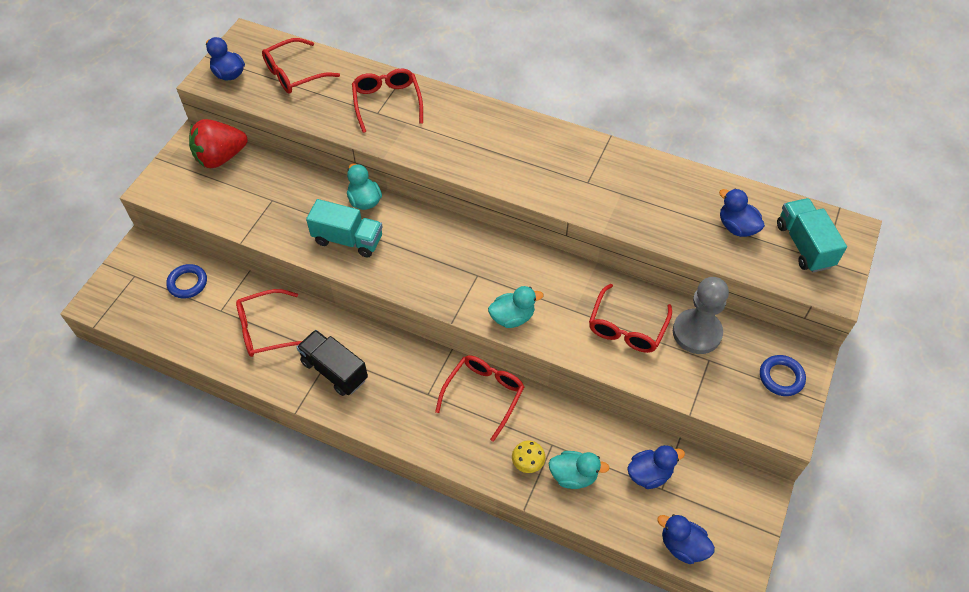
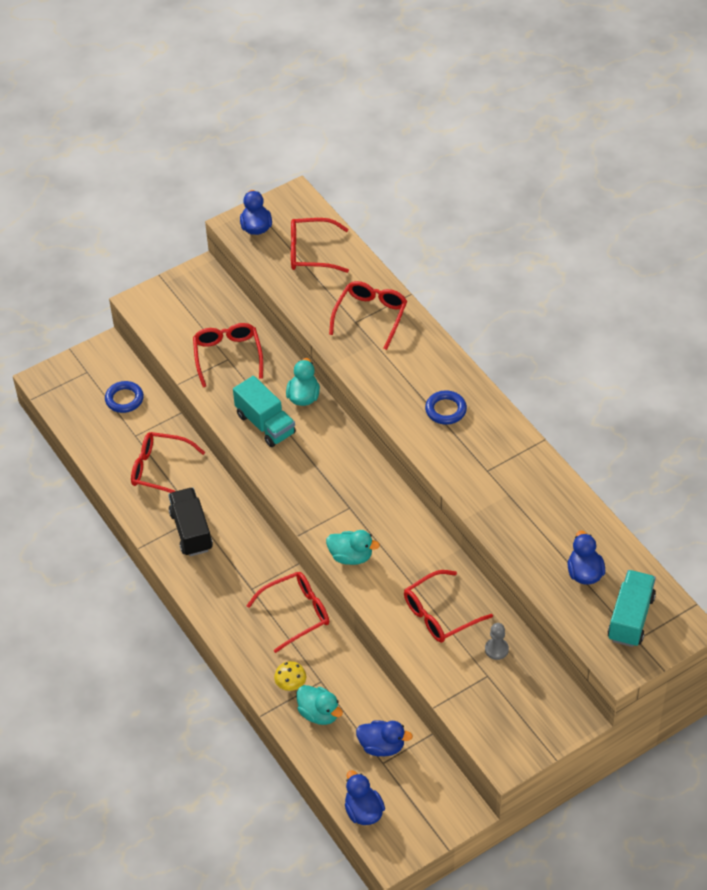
camera: 35 degrees right, 5 degrees down
(220, 157) = (211, 300): red strawberry -> none
(269, 197) = (227, 355): none -> red glasses
(697, 332) = (496, 649): grey pawn -> grey pawn, size x0.49
(781, 377) = (537, 722): blue ring -> blue ring (445, 410)

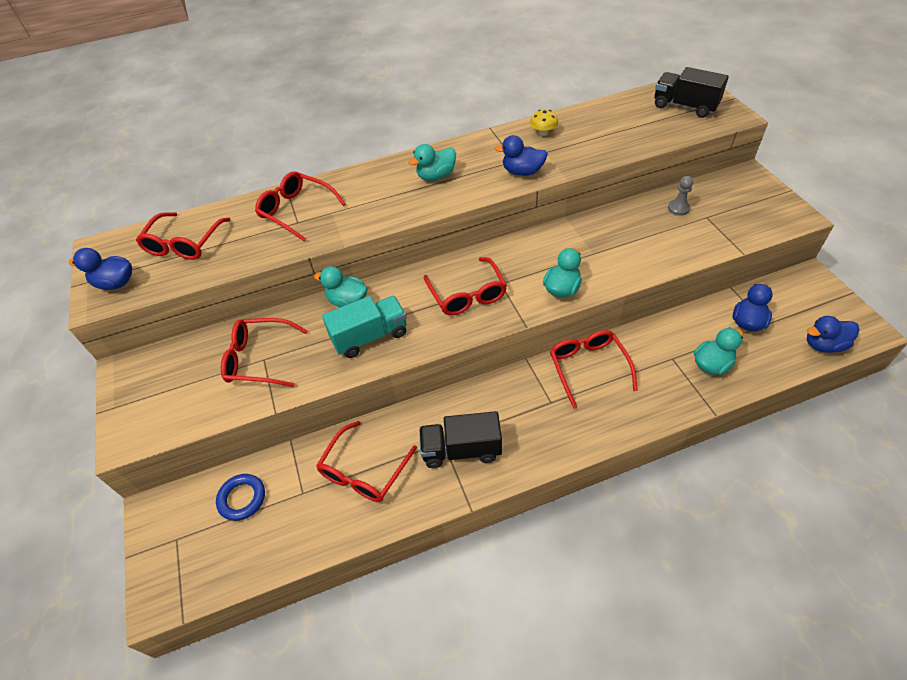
camera: 75 degrees left, 0 degrees up
(291, 683) = (675, 383): yellow mushroom -> yellow mushroom (543, 132)
(439, 615) = (638, 238): red glasses -> red glasses (467, 295)
(445, 410) = (436, 176): blue ring -> turquoise duck
(584, 573) = (637, 122): blue duck -> blue duck (522, 172)
(630, 618) = (685, 106): turquoise truck -> black truck

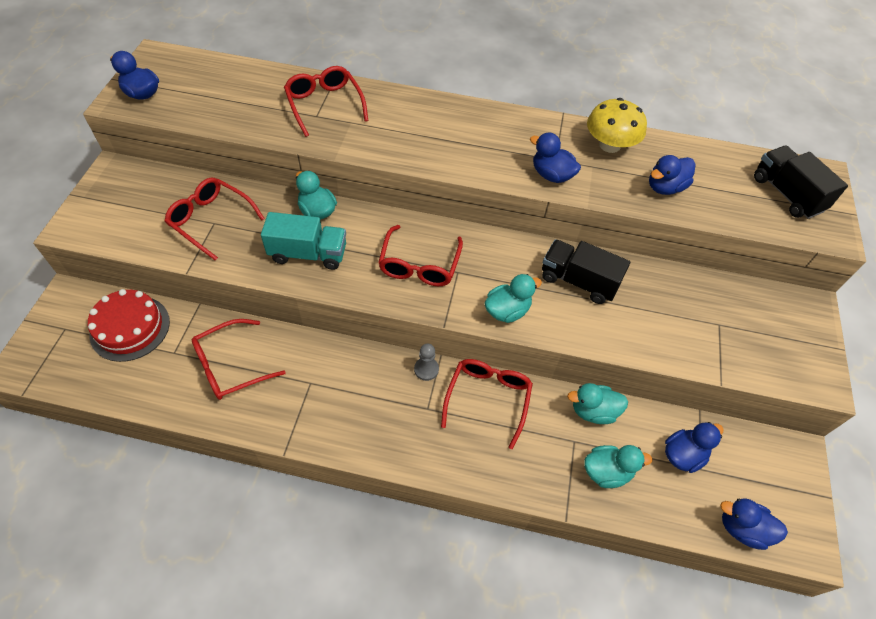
camera: 25 degrees right, 5 degrees up
(184, 244) = (215, 87): red glasses -> none
(242, 498) = (130, 328): blue ring -> red cake
(436, 176) = (469, 136): turquoise duck -> turquoise duck (593, 411)
(461, 450) = (318, 399): black truck -> black truck (578, 281)
(543, 132) = (610, 145): yellow mushroom -> yellow mushroom, size x1.81
(606, 141) = (665, 187): none -> blue duck
(678, 208) = (697, 298): grey pawn -> grey pawn (426, 369)

